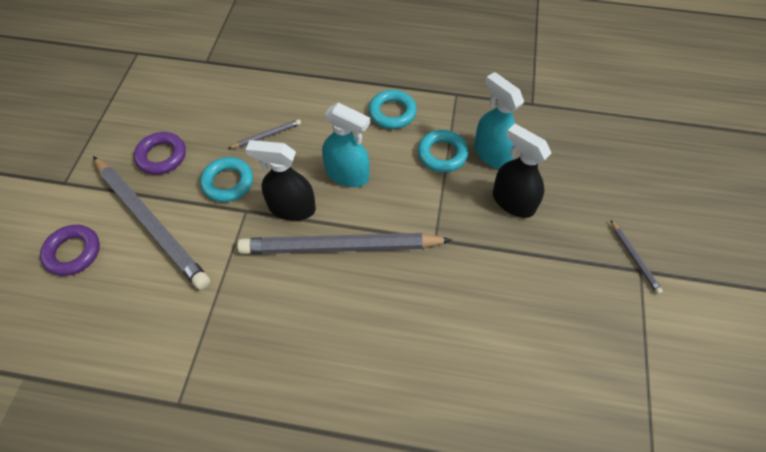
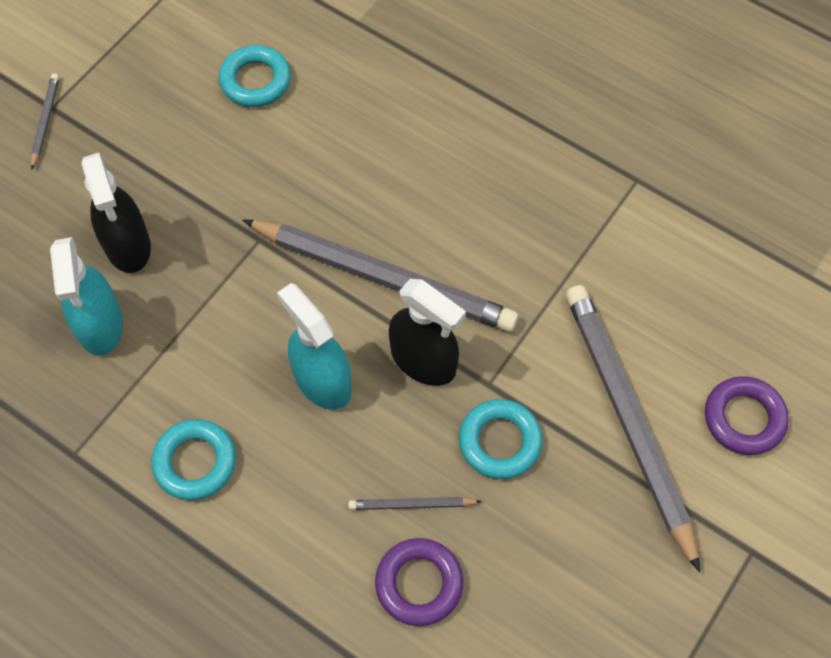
camera: 155 degrees left, 5 degrees up
(162, 156) = (589, 537): purple ring -> purple ring (419, 583)
(442, 154) = (169, 355): turquoise ring -> turquoise ring (255, 81)

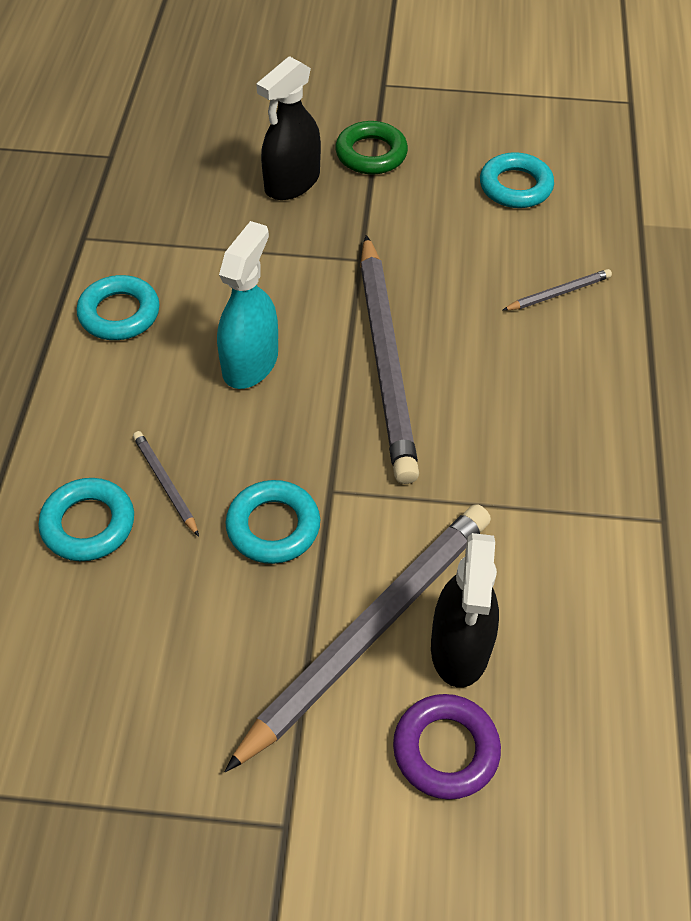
camera: 60 degrees right, 10 degrees down
(45, 121) = (367, 87): grey pencil -> grey pencil (558, 293)
(100, 325) = (208, 200): turquoise spray bottle -> none
(137, 164) = (371, 154): none -> green ring
(419, 583) = (88, 524): purple ring -> turquoise ring
(423, 360) = (320, 428): black spray bottle -> black spray bottle (460, 647)

